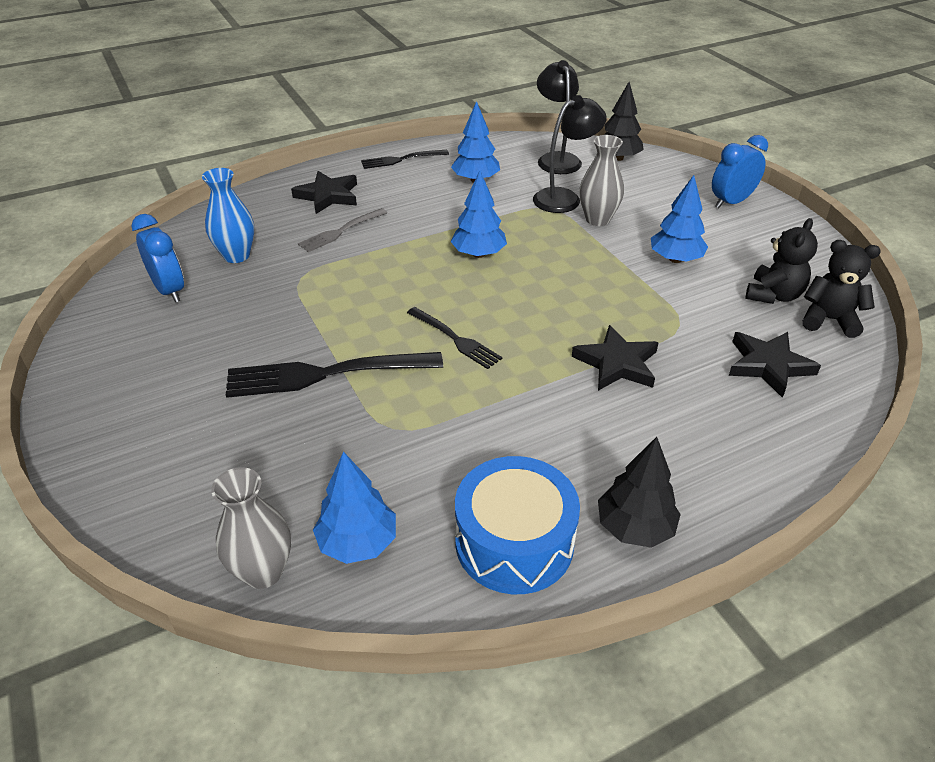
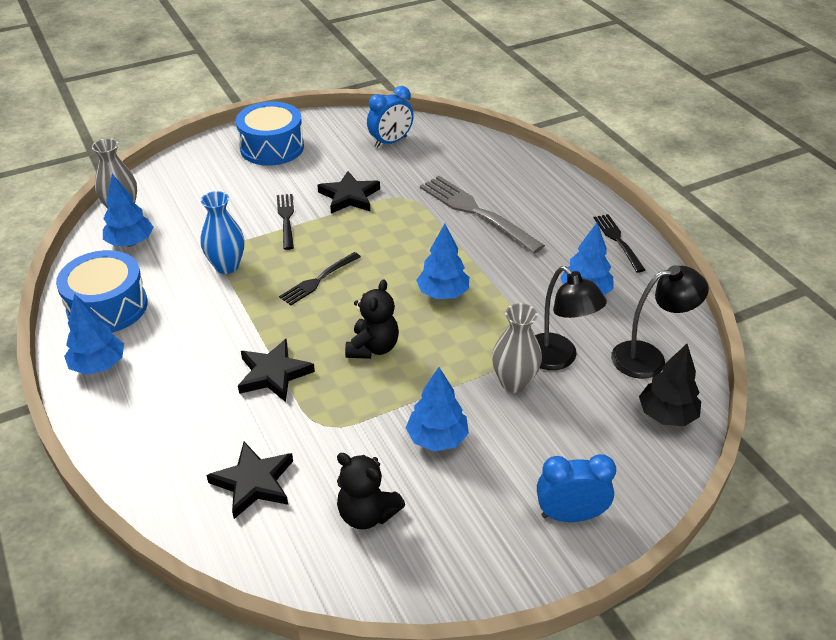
camera: 90 degrees right, 0 degrees up
(134, 402) = (272, 147): none -> blue drum
(236, 255) = (437, 164): blue vase -> blue vase (227, 266)
(326, 374) = (286, 219): black fork -> black fork, size x0.58
(328, 196) = (537, 201): black star -> black star (349, 196)
(341, 231) = (476, 212): grey fork -> grey fork, size x1.72
(635, 528) = (98, 365): black tree -> blue tree
(731, 202) = (570, 515): blue clock -> blue clock turned 60 degrees counterclockwise
(829, 320) = (319, 555): black teddy bear -> black teddy bear (373, 348)

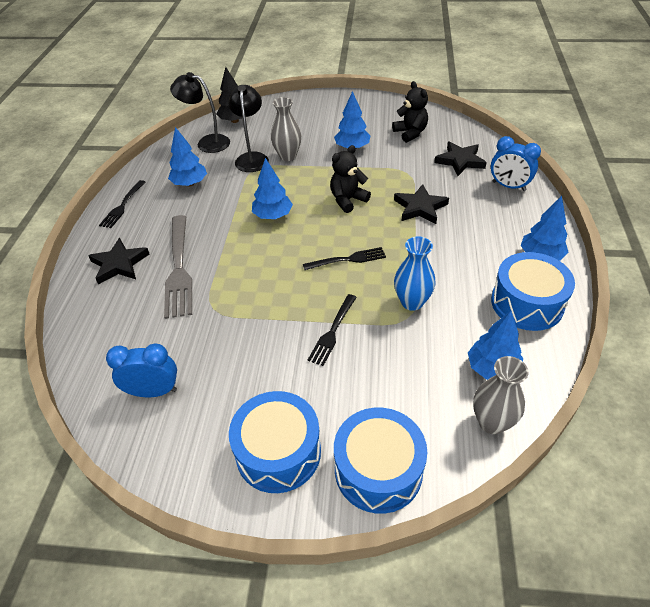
camera: 145 degrees left, 5 degrees up
(197, 162) = (378, 470): none -> blue drum
(349, 196) = (258, 333): black star -> black star (119, 264)
(570, 515) = (321, 106): blue clock -> blue clock (508, 186)

